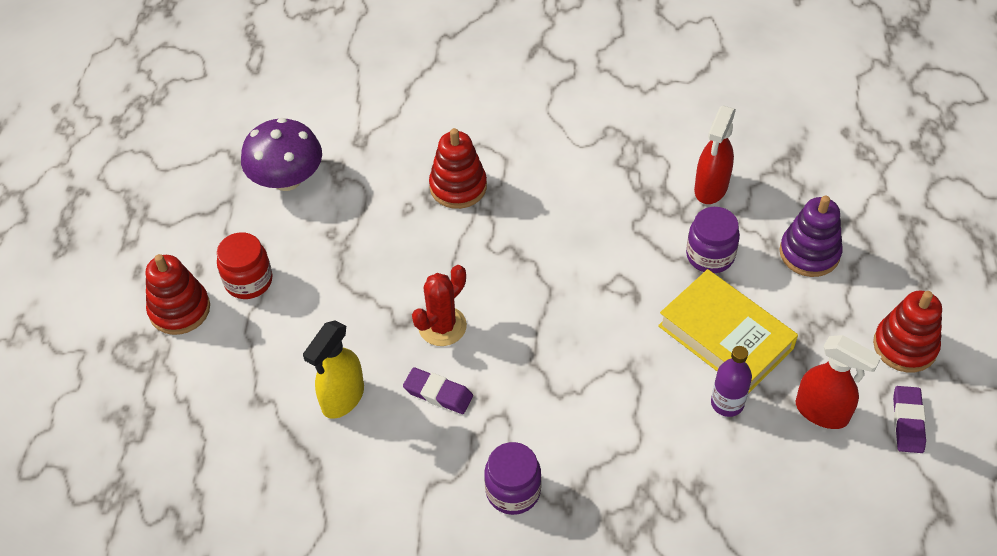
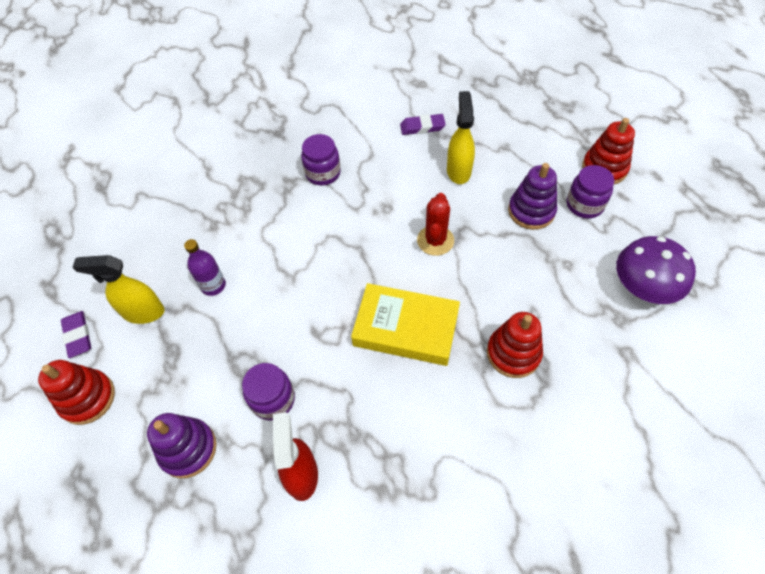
camera: 150 degrees right, 5 degrees up
(248, 281) = (584, 205): red jar -> purple jar
(310, 304) = (531, 211): none -> purple stacking toy
(438, 393) = (405, 200): purple eraser -> purple eraser (422, 127)
(725, 337) = (232, 334): yellow book -> yellow book (406, 328)
(822, 412) = (143, 312): red spray bottle -> yellow spray bottle

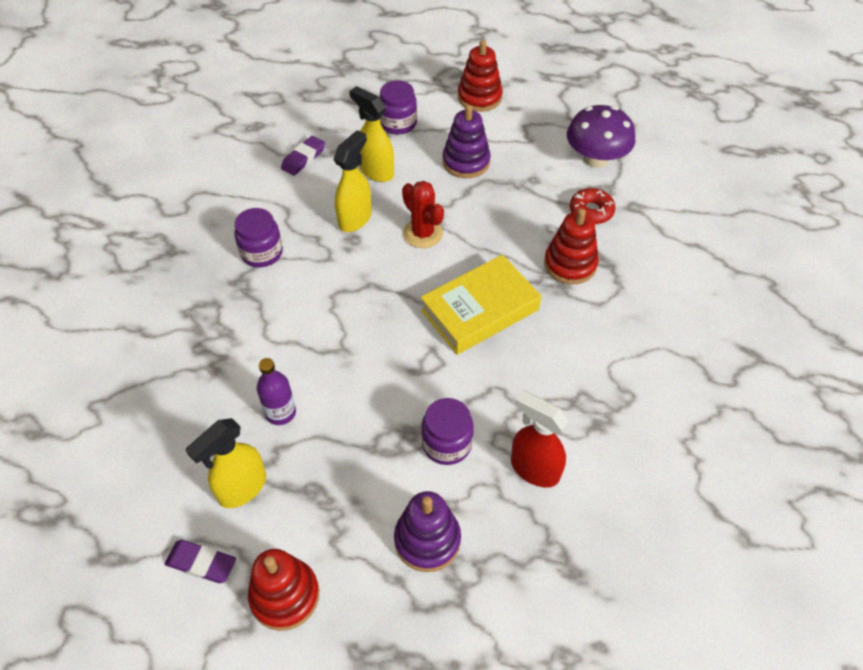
camera: 50 degrees left, 5 degrees down
(404, 194) = (355, 219): none -> yellow spray bottle
(584, 205) = (496, 132): purple jar -> purple jar (398, 123)
(584, 326) = (591, 211): none -> red donut

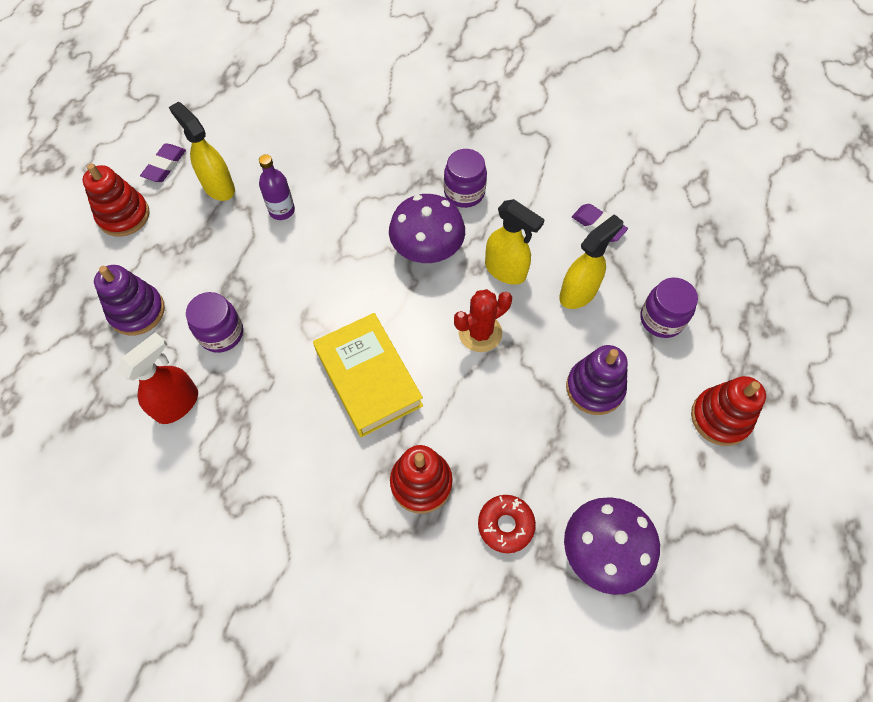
camera: 95 degrees right, 10 degrees up
(332, 277) = (427, 249): none -> purple mushroom

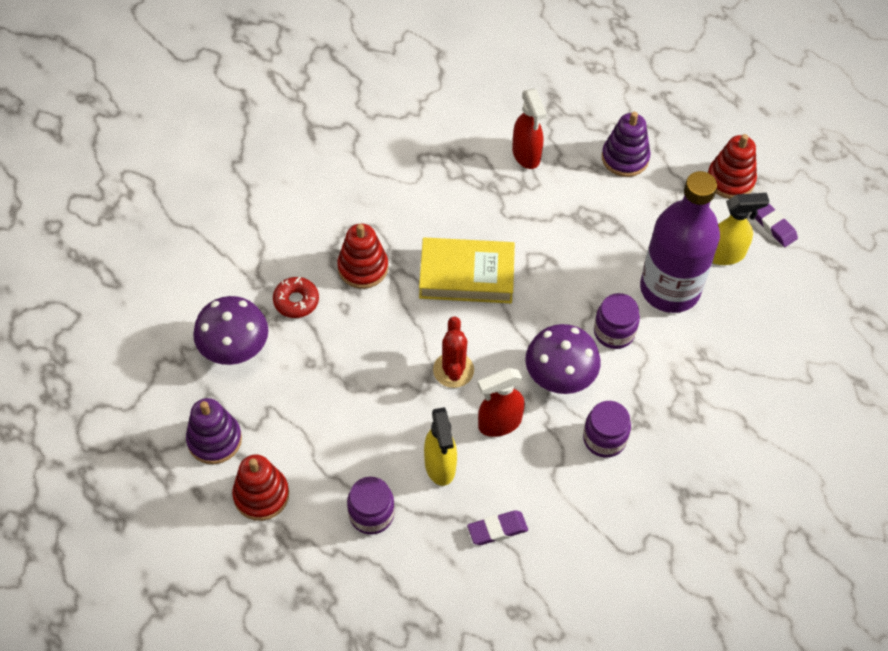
camera: 120 degrees right, 5 degrees down
(221, 333) = (569, 201): purple jar -> purple jar (614, 332)
(282, 210) = (670, 289): purple bottle -> purple bottle, size x2.36
(506, 271) = (499, 423): yellow spray bottle -> red spray bottle
(594, 388) = (350, 421): purple stacking toy -> purple stacking toy (214, 440)

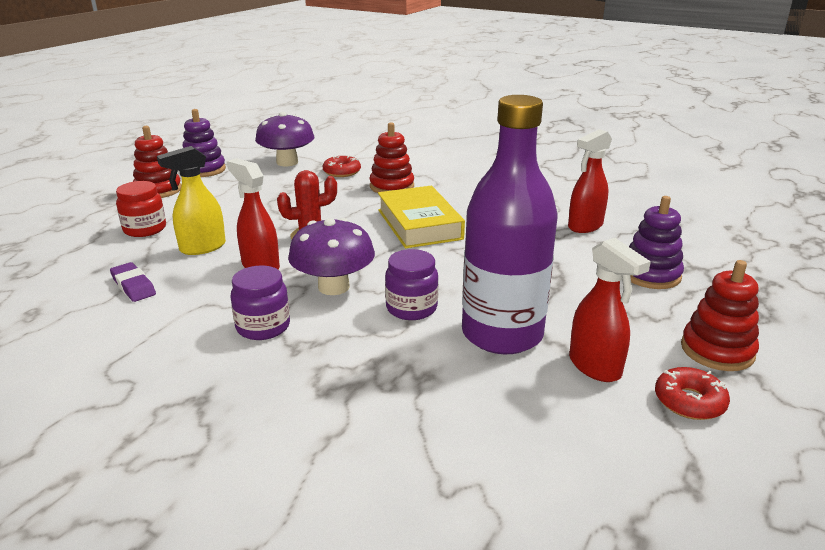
camera: 70 degrees right, 30 degrees down
(371, 514) = (145, 229): purple jar -> red jar
(725, 254) = (595, 367): yellow spray bottle -> red spray bottle
(773, 226) = (689, 401): purple eraser -> red donut

